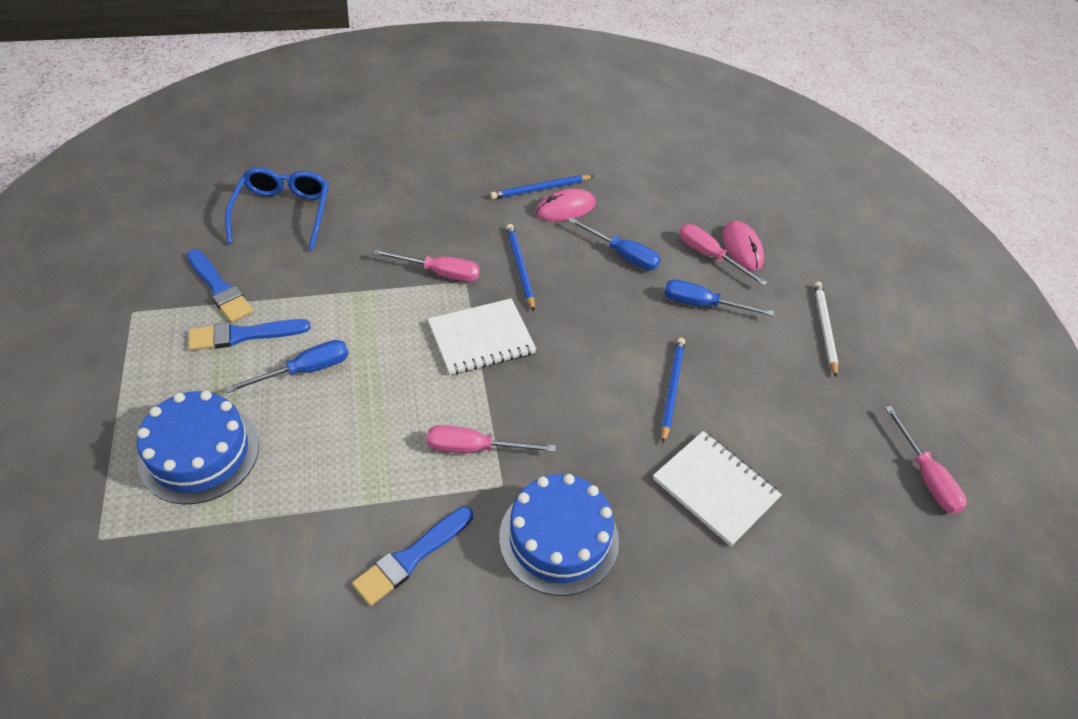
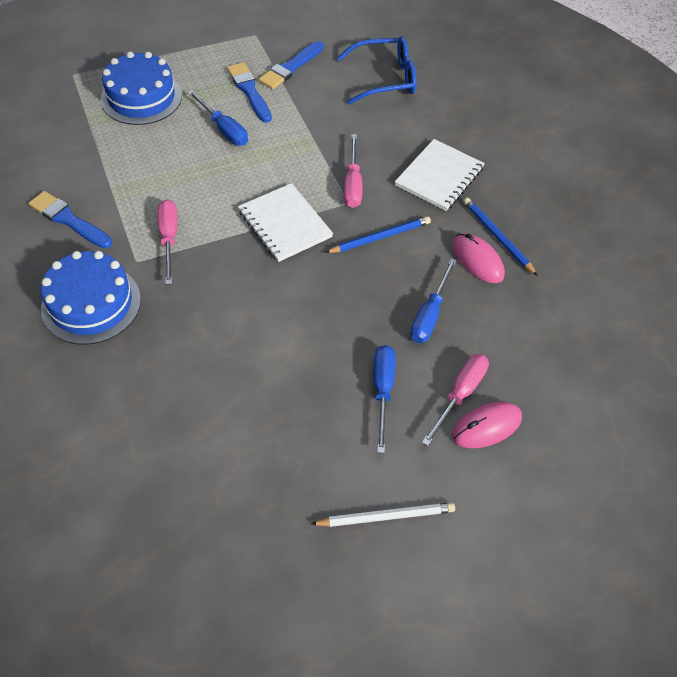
camera: 80 degrees right, 5 degrees up
(671, 389) = (261, 371): blue pencil -> none
(715, 489) = (152, 413): white notebook -> white notebook (439, 177)
(925, 476) = (194, 619): pink screwdriver -> none

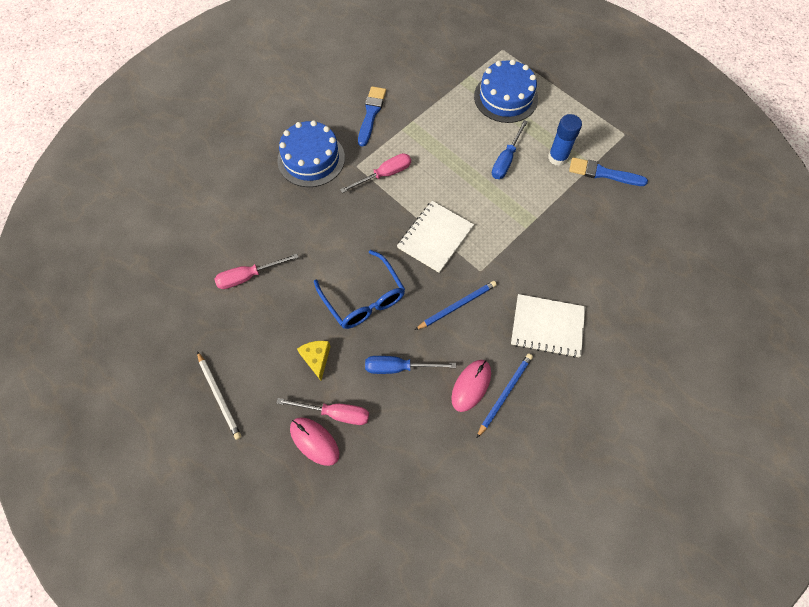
camera: 70 degrees right, 10 degrees up
(249, 90) = (557, 157): blue brush -> blue glue stick
(352, 184) = (501, 266): pink screwdriver -> pink screwdriver (248, 276)
(380, 237) = (457, 306): blue pencil -> blue pencil turned 75 degrees counterclockwise
(382, 391) = (316, 359): blue screwdriver -> yellow cheese
(385, 79) = (638, 244): blue glasses -> blue glasses (364, 298)

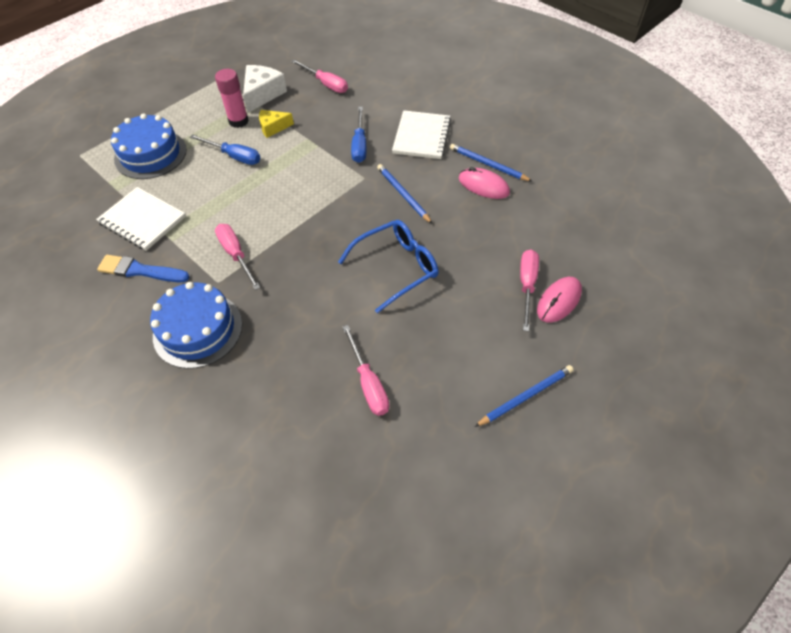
camera: 90 degrees left, 10 degrees down
(219, 396) = (525, 396): white pencil -> blue pencil
(316, 359) = (470, 305): yellow cheese -> yellow cheese (273, 127)
(398, 367) = (472, 237): blue screwdriver -> blue screwdriver (359, 145)
(435, 237) = (324, 211): white notebook -> white notebook (142, 220)
(557, 157) = (238, 121): blue glue stick -> pink glue stick
(603, 173) = (262, 94): blue brush -> white cheese
(628, 230) = (326, 84): none -> pink screwdriver

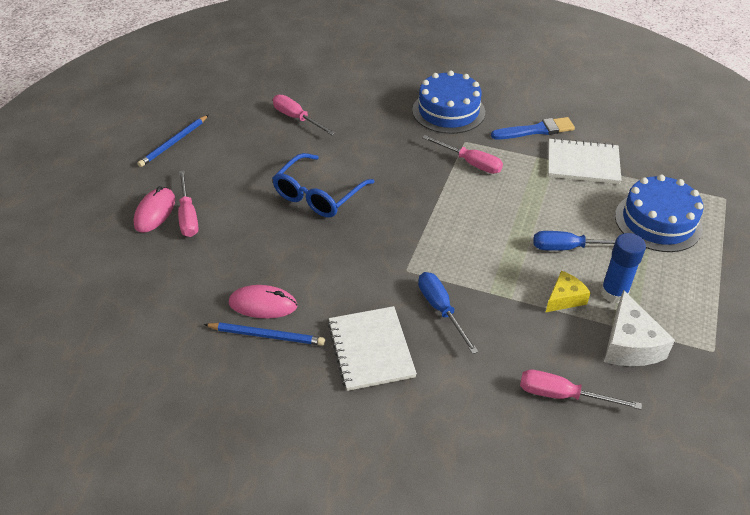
camera: 155 degrees right, 10 degrees down
(238, 121) = (614, 293): pink glue stick -> blue glue stick
(403, 194) = (351, 265): blue pencil -> none

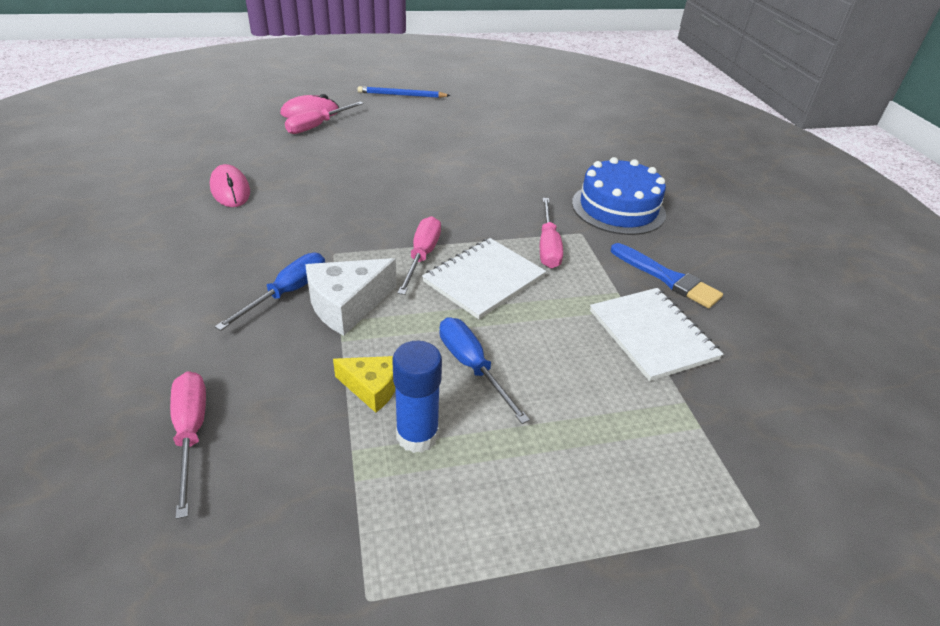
camera: 55 degrees right, 5 degrees down
(267, 335) = (191, 203): blue pencil -> none
(297, 118) = (497, 133): pink screwdriver -> pink screwdriver (422, 256)
(318, 195) = (401, 174): blue glasses -> none
(371, 349) = (201, 264): white notebook -> white notebook (484, 279)
(629, 344) = (322, 480): white cheese -> white cheese (347, 305)
(658, 221) = (611, 446): blue cake -> none

